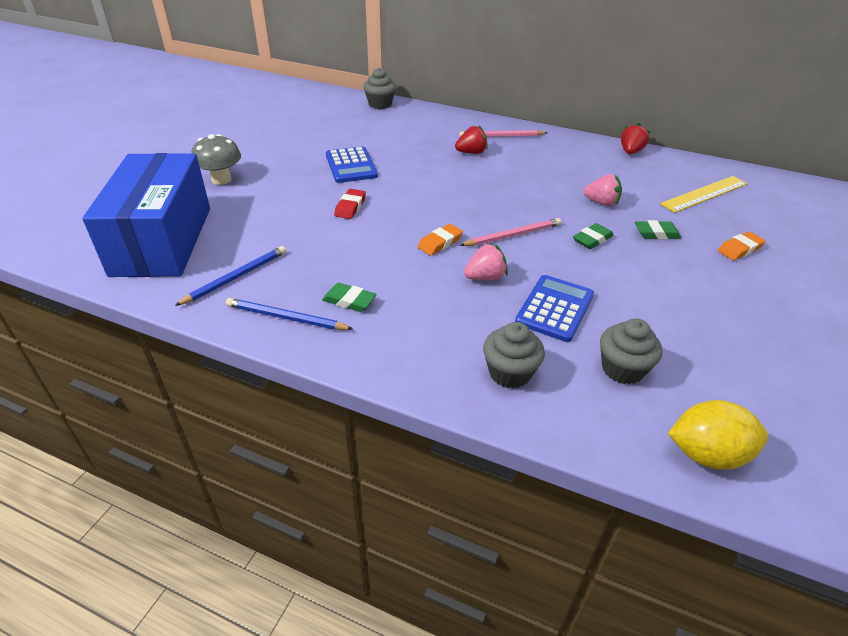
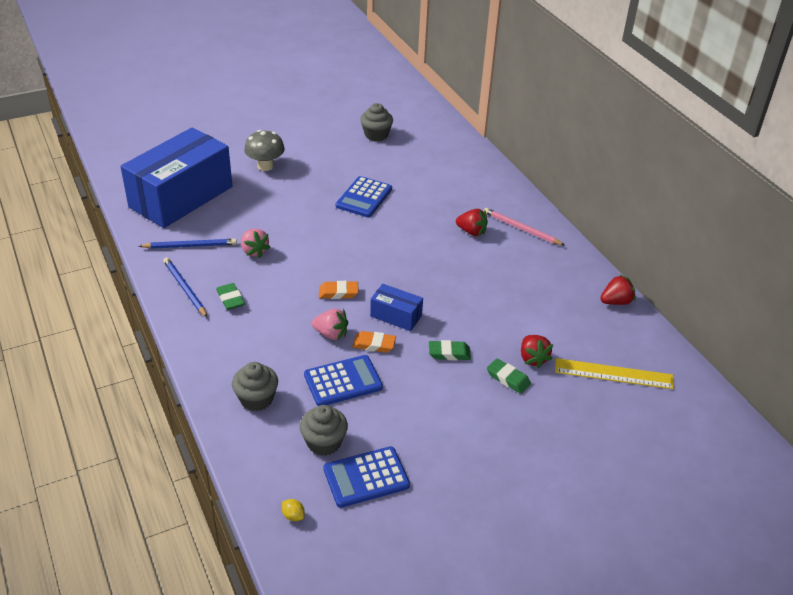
camera: 40 degrees right, 0 degrees up
(350, 207) = (318, 232): red eraser -> none
(380, 104) = (465, 148): grey cupcake -> grey cupcake (376, 135)
(512, 235) = (396, 316): pink pencil -> blue box
(601, 203) = (507, 330): pink strawberry -> pink strawberry (254, 251)
(647, 212) = (533, 358): none -> red strawberry
(698, 373) = (366, 477): none -> blue calculator
(707, 454) = (293, 516): yellow lemon -> yellow lemon, size x0.41
(739, 249) = (555, 430): orange eraser -> orange eraser (374, 344)

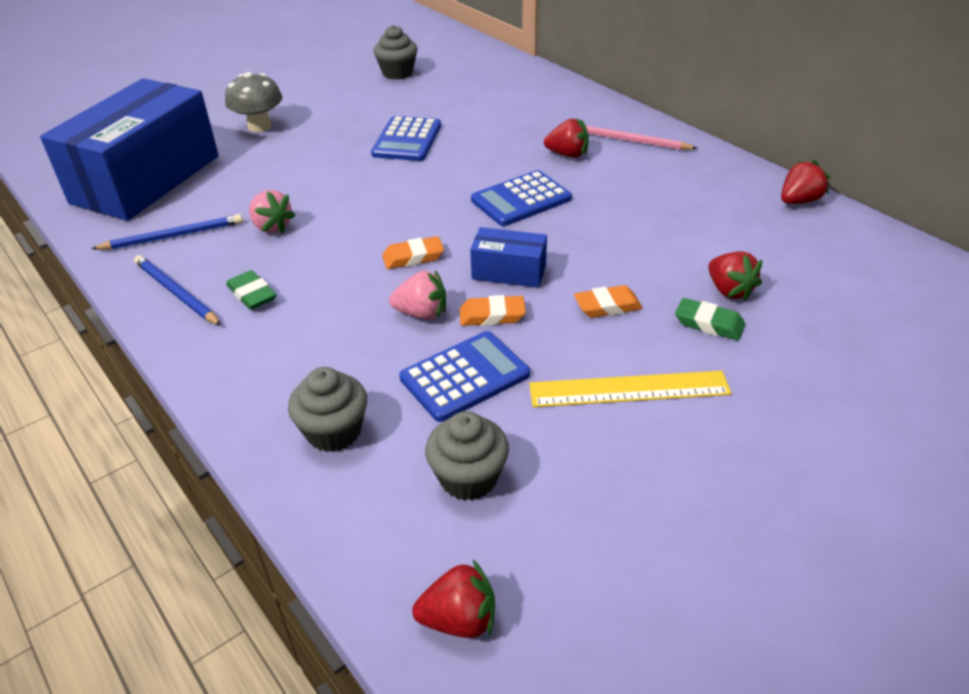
camera: 10 degrees left, 0 degrees up
(293, 516) = (459, 619): yellow lemon -> red strawberry
(366, 477) = (560, 520): blue calculator -> blue calculator (521, 199)
(449, 353) = (607, 306): green eraser -> orange eraser
(613, 374) = (851, 288): yellow ruler -> yellow ruler (629, 389)

